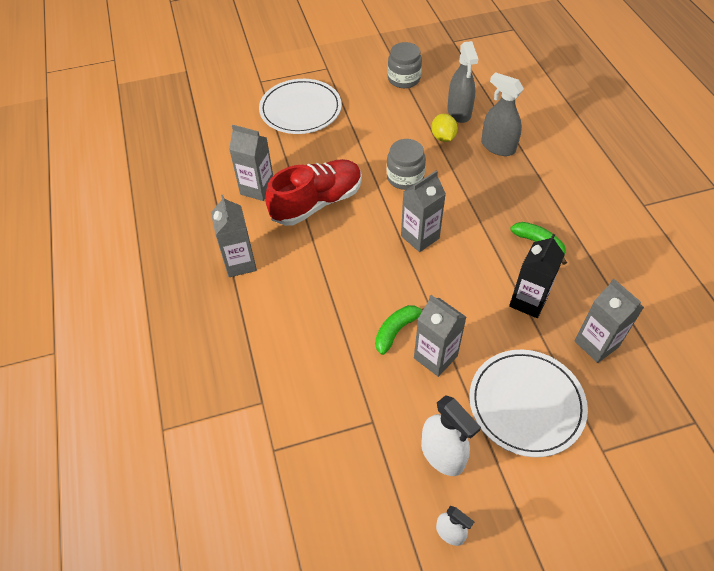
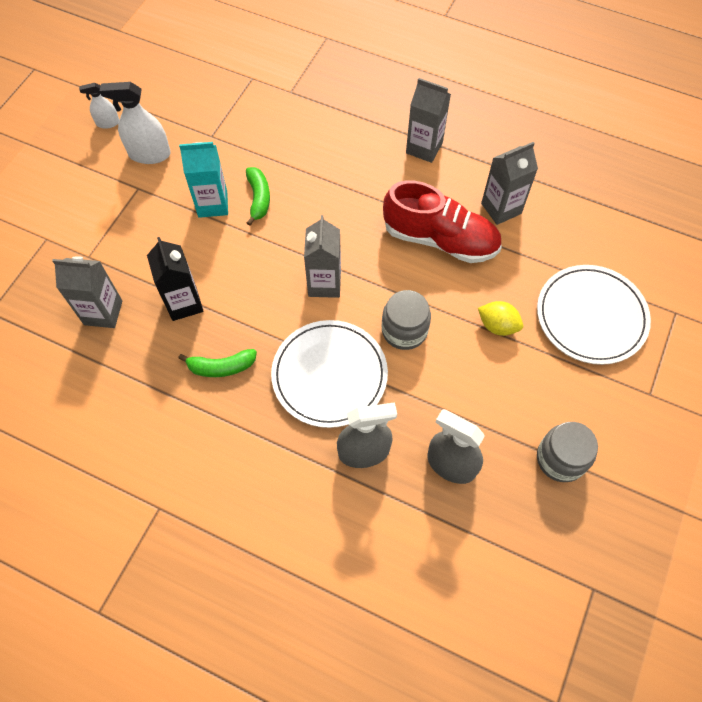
camera: 130 degrees right, 10 degrees up
(317, 203) = (440, 239): red shoe -> red shoe turned 75 degrees counterclockwise
(435, 357) = (213, 204): grey carton -> turquoise carton
(443, 137) = (427, 412): yellow lemon -> yellow lemon (497, 325)
(526, 404) = (121, 226): white plate -> white plate (329, 375)

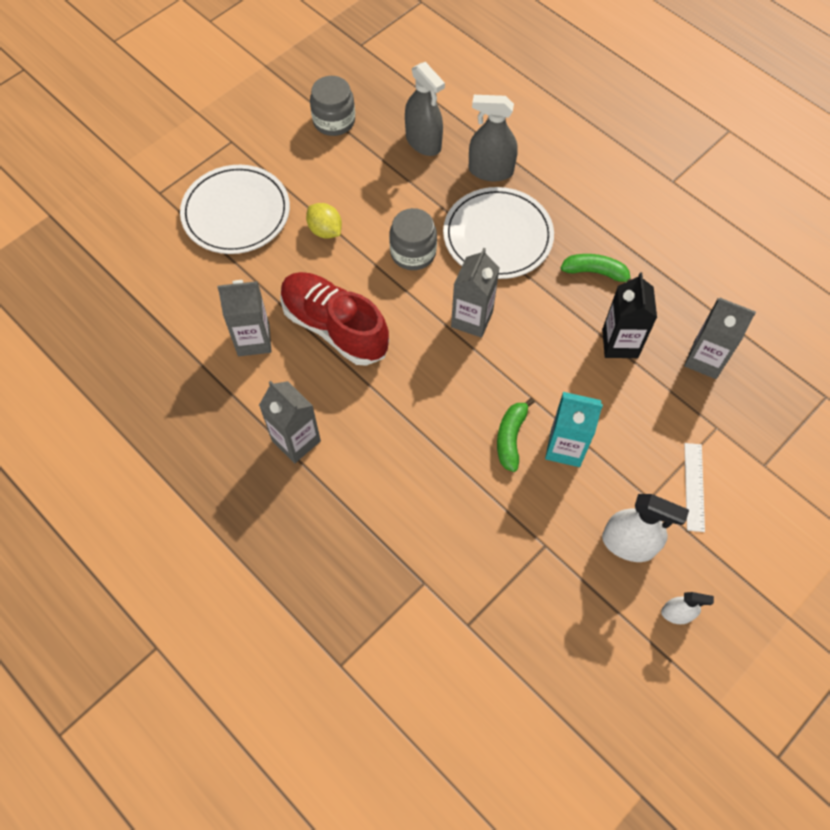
camera: 160 degrees left, 0 degrees up
(103, 206) = (694, 486): none -> white ruler

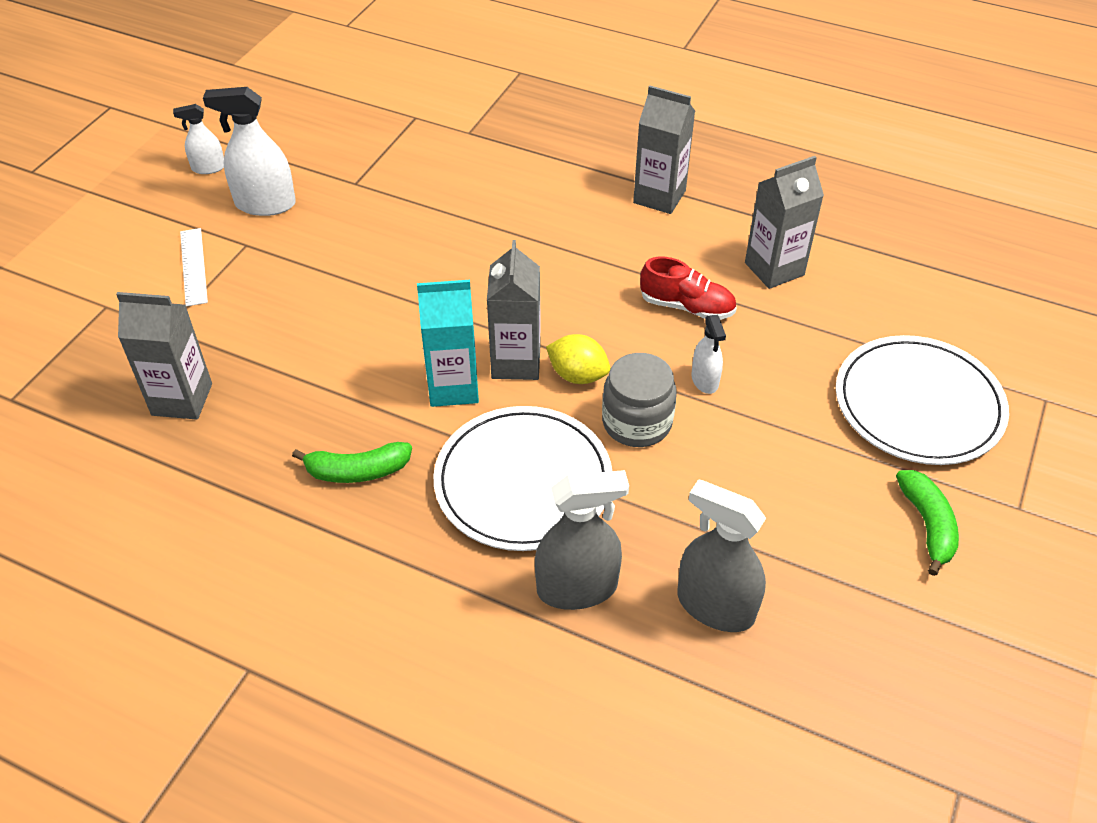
camera: 160 degrees right, 15 degrees down
(325, 230) = (778, 416): yellow lemon -> yellow lemon (578, 375)
(334, 121) = (888, 597): grey jar -> none
(334, 327) = (687, 307): red shoe -> red shoe, size x0.55
(355, 268) = (705, 380): none -> white spray bottle
(510, 437) = (421, 257): green banana -> green banana (927, 525)
(565, 447) = (353, 264): turquoise carton -> turquoise carton (453, 387)
(620, 343) = (305, 387): black carton -> none

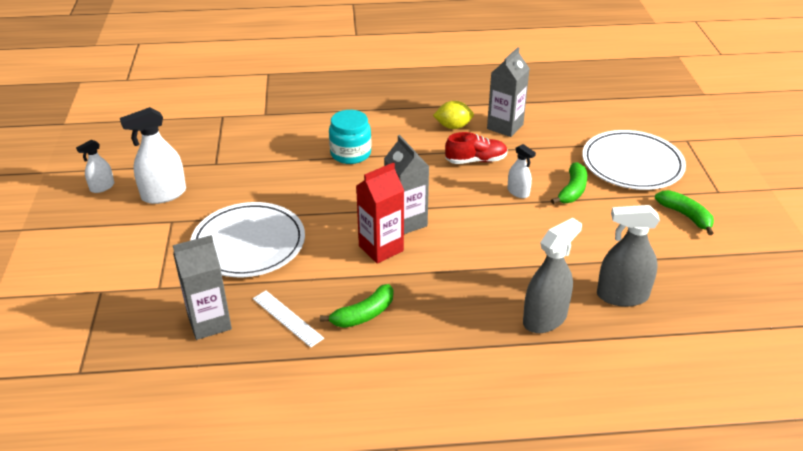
camera: 30 degrees left, 10 degrees down
(193, 266) = (145, 246): white ruler -> white ruler (287, 318)
(453, 387) = (381, 248): turquoise carton -> red carton
(523, 482) = (466, 280): white plate -> white plate (248, 243)
(528, 231) = (350, 153): none -> turquoise jar
(578, 375) = (447, 215): yellow lemon -> yellow lemon (453, 126)
(637, 422) = (501, 226): grey jar -> none
(659, 197) = (411, 112): grey carton -> none
(786, 410) = (572, 190): none -> green banana

